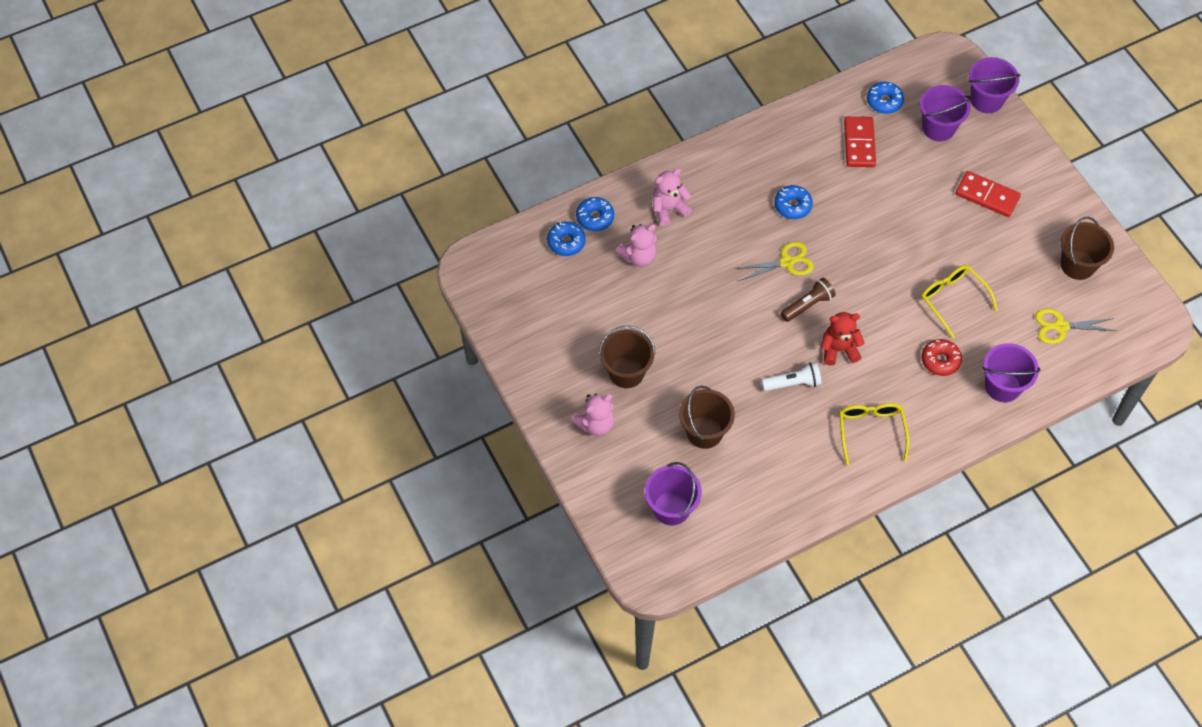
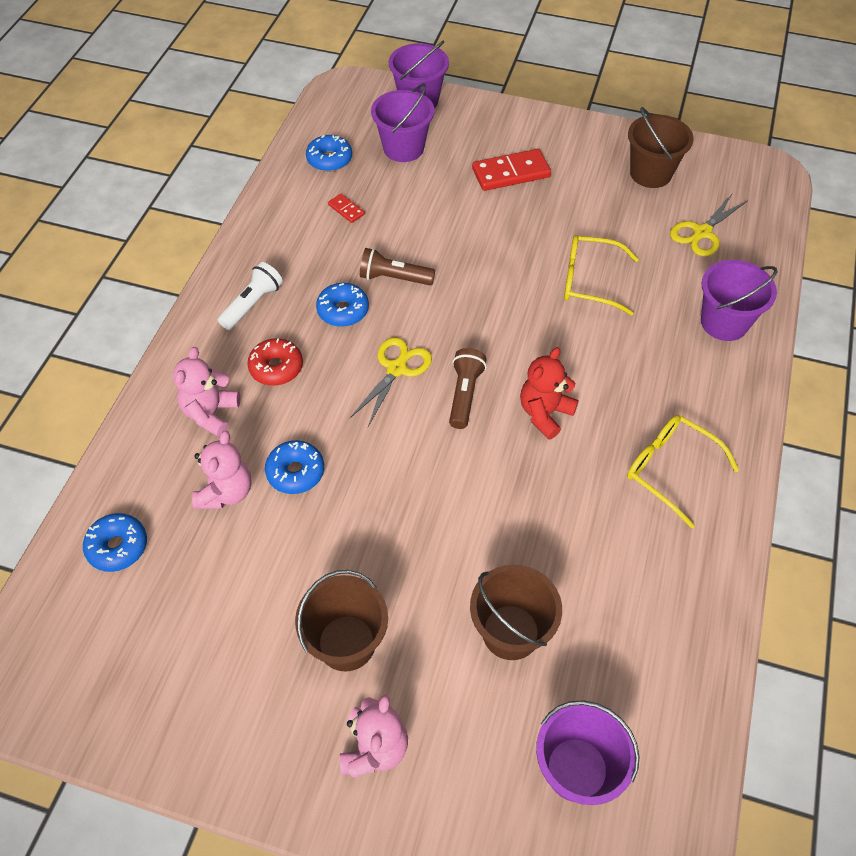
camera: 45 degrees left, 5 degrees down
(595, 218) = (129, 489): blue donut -> blue donut (295, 472)
(793, 383) = (540, 488): white flashlight -> white flashlight (252, 304)
(841, 208) = (394, 278): none -> brown flashlight
(859, 144) = (346, 210): red domino -> red domino, size x0.49
(940, 360) = (646, 344): red donut -> red donut (276, 367)

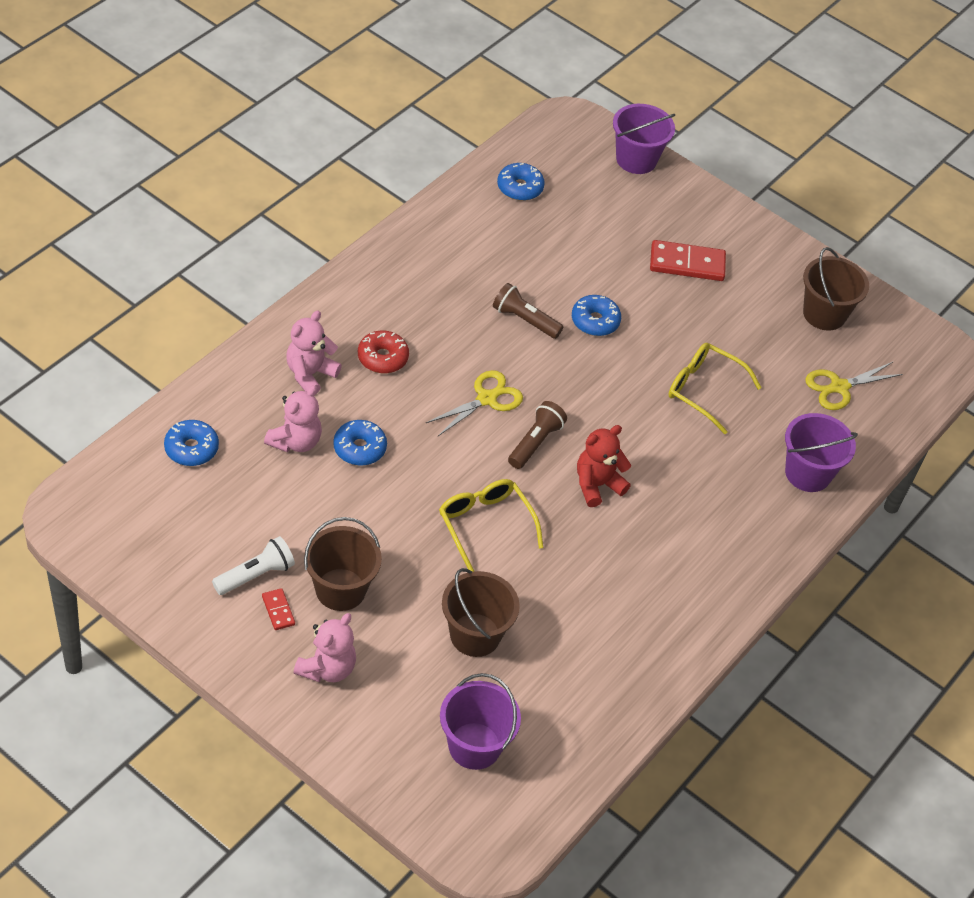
camera: 15 degrees right, 5 degrees down
(252, 304) = (387, 295): white flashlight -> white flashlight (256, 575)
(343, 310) = (464, 331): blue donut -> blue donut (595, 321)
(346, 210) = (512, 241): red domino -> red domino (278, 610)
(403, 148) = (596, 202): purple bucket -> none
(670, 469) = (680, 571): yellow glasses -> yellow glasses (485, 525)

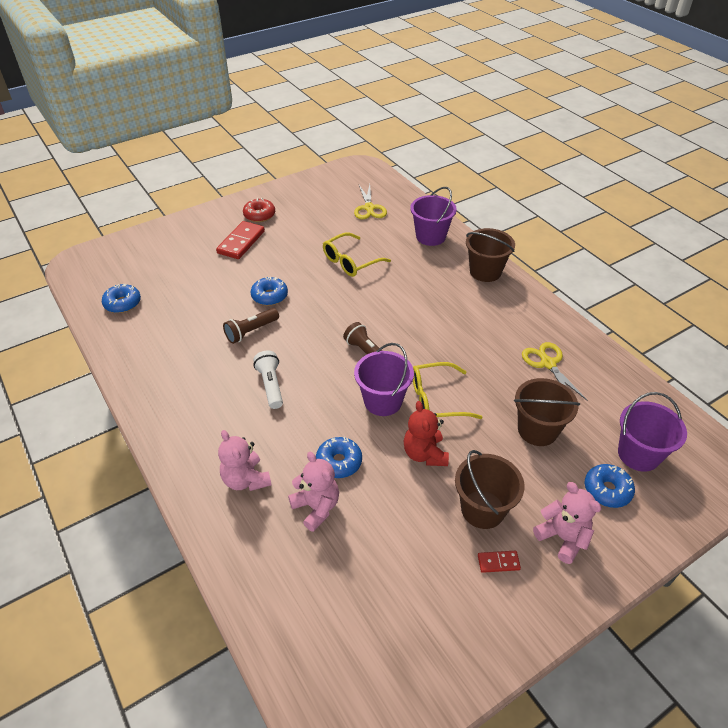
camera: 65 degrees left, 5 degrees down
(191, 448) = (296, 597): blue donut -> blue donut (607, 490)
(256, 575) = (457, 572): white flashlight -> white flashlight (271, 385)
(382, 358) = (250, 424): red donut -> red donut (259, 215)
(486, 399) = (317, 370): yellow scissors -> yellow scissors (548, 364)
(597, 485) = (415, 330): red teddy bear -> red teddy bear (424, 454)
(636, 159) = (136, 241): purple bucket -> purple bucket (383, 401)
(824, 314) = (310, 199): brown bucket -> brown bucket (485, 271)

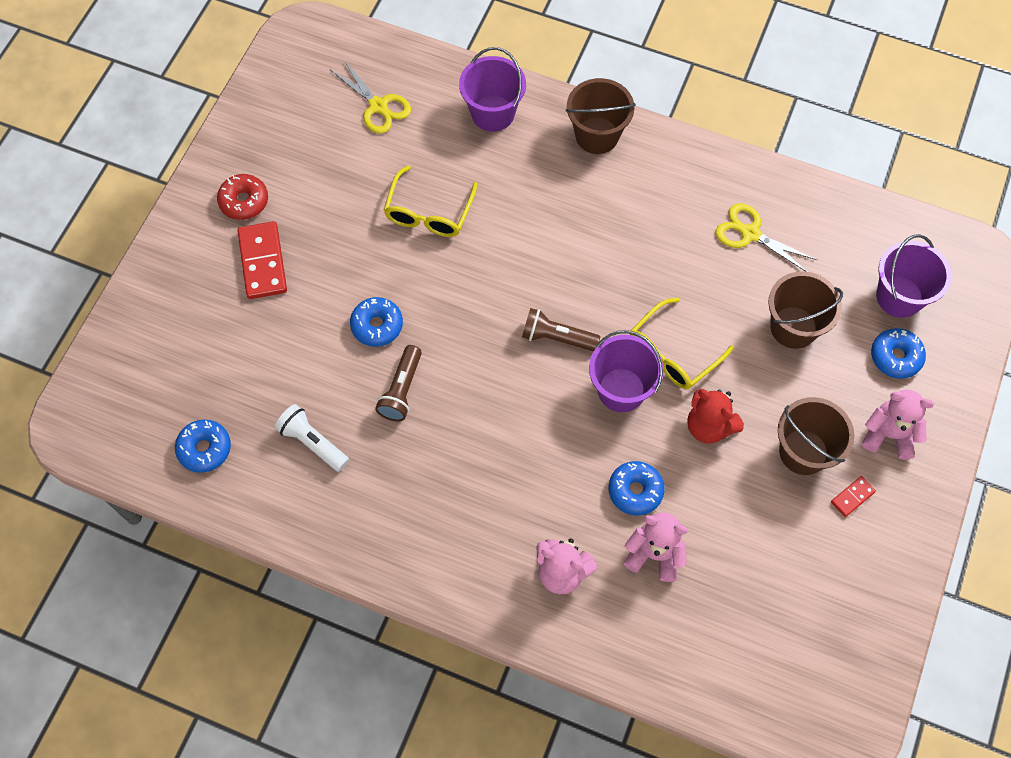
camera: 35 degrees left, 20 degrees up
(271, 385) = (488, 447): white flashlight -> white flashlight (312, 442)

